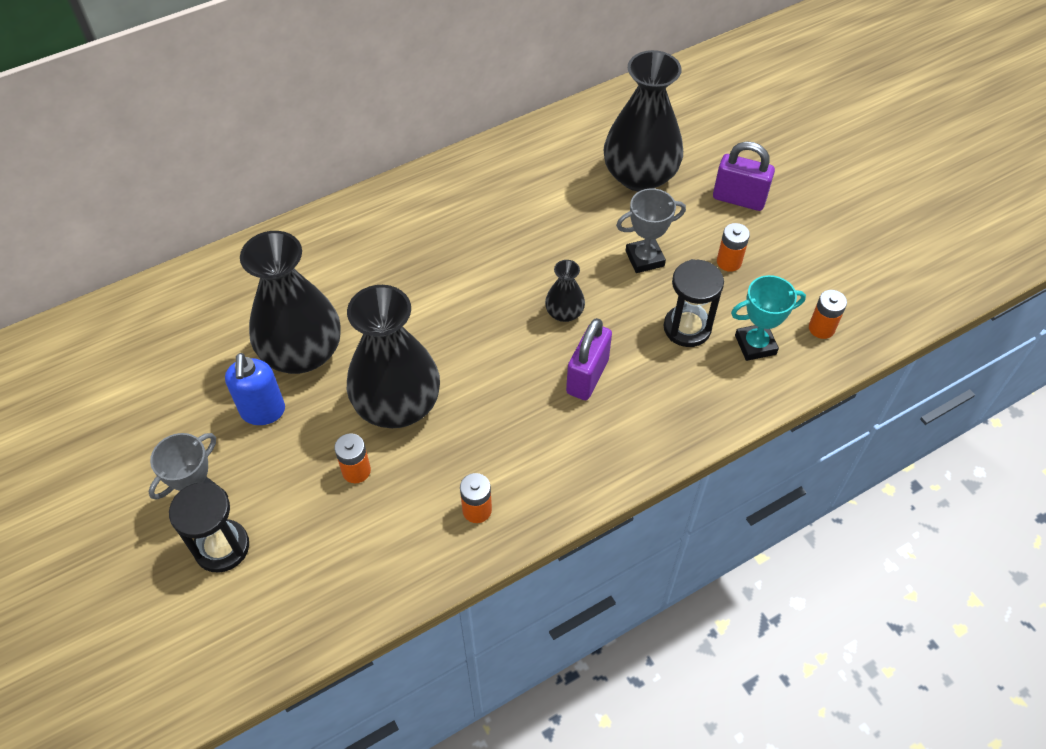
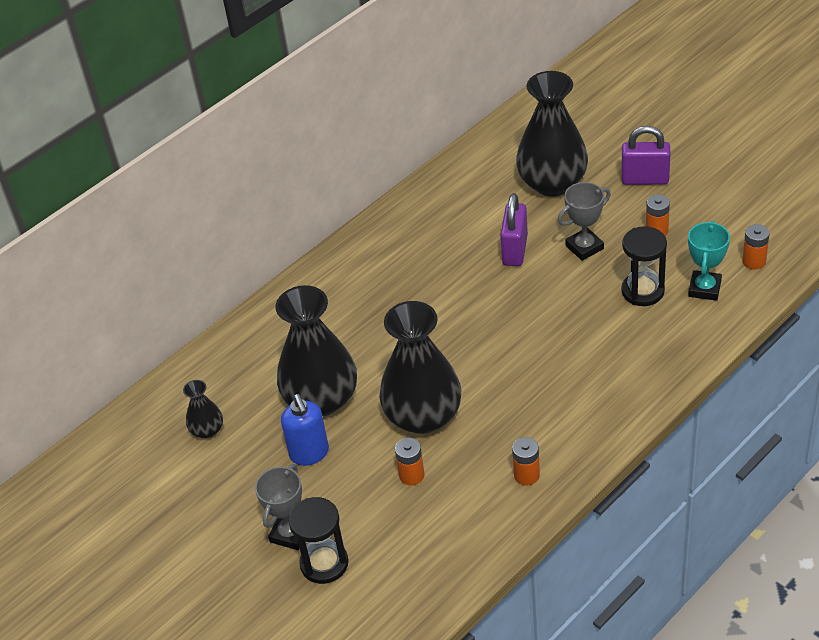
camera: 10 degrees left, 10 degrees down
(564, 313) = (534, 307): black vase -> black vase (207, 430)
(587, 376) = (575, 351): purple padlock -> purple padlock (515, 250)
(755, 345) = (704, 288): turquoise trophy -> turquoise trophy turned 45 degrees counterclockwise

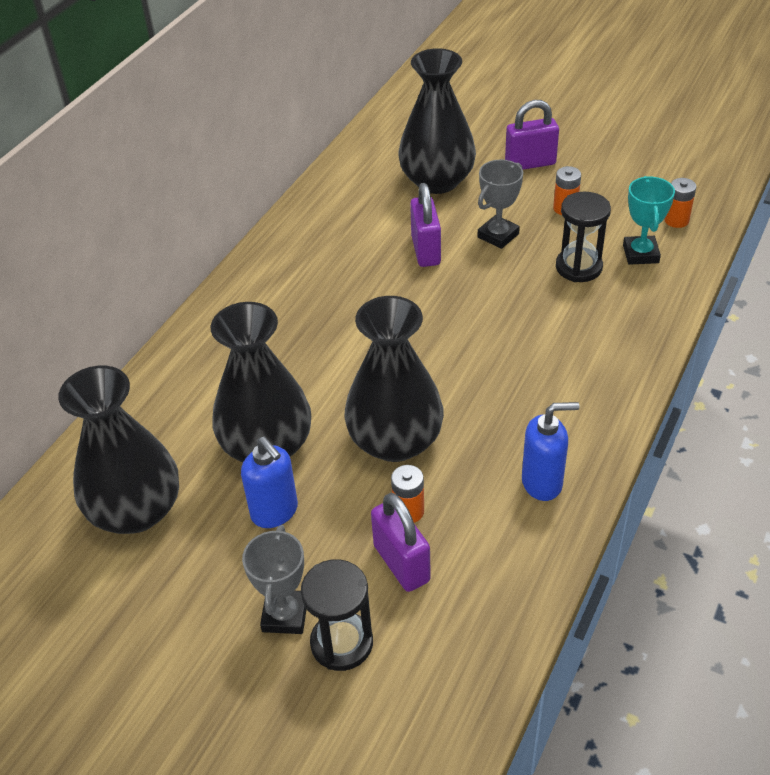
camera: 20 degrees left, 0 degrees up
(207, 430) = (136, 510): black vase -> black vase, size x2.17
(390, 514) = (401, 563): none -> purple padlock
(526, 475) = (542, 483): orange battery -> blue soap dispenser

